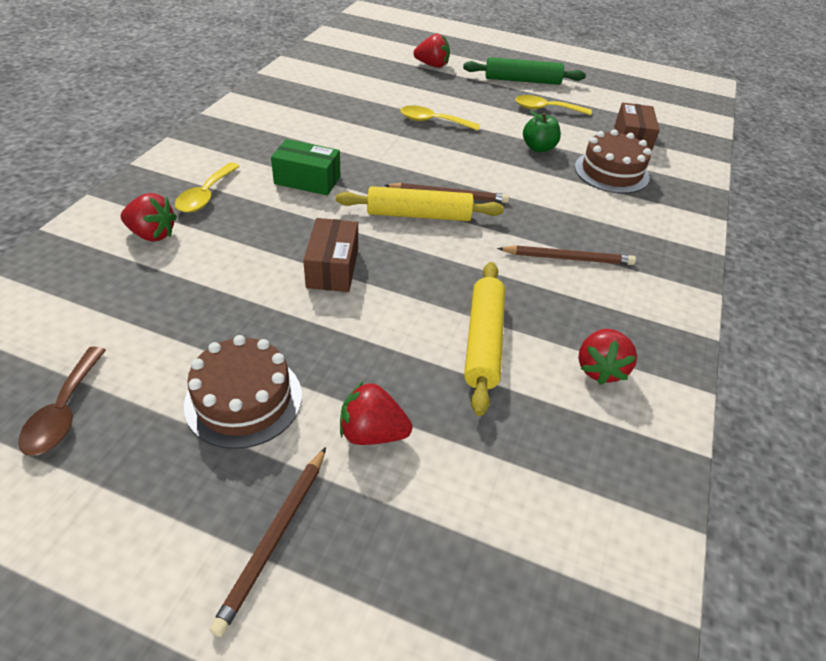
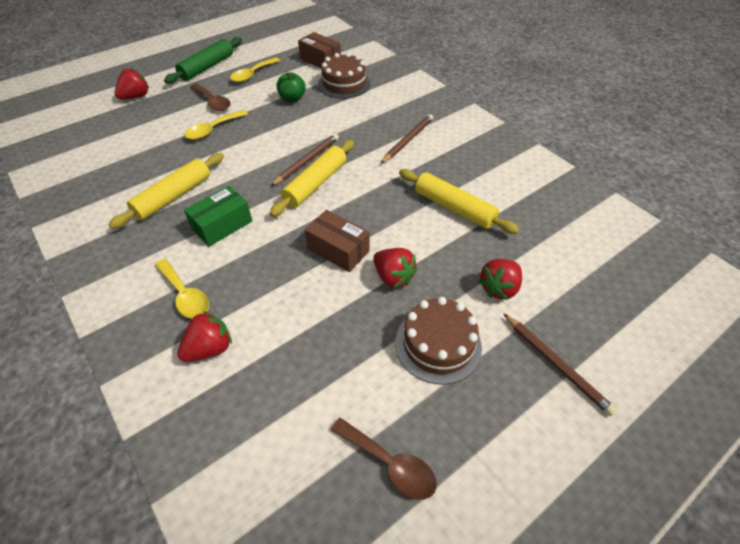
camera: 55 degrees left, 5 degrees up
(321, 139) = (173, 196): none -> yellow rolling pin
(473, 105) = (213, 102): none -> brown spoon
(600, 369) = (501, 173): red strawberry -> red strawberry (393, 277)

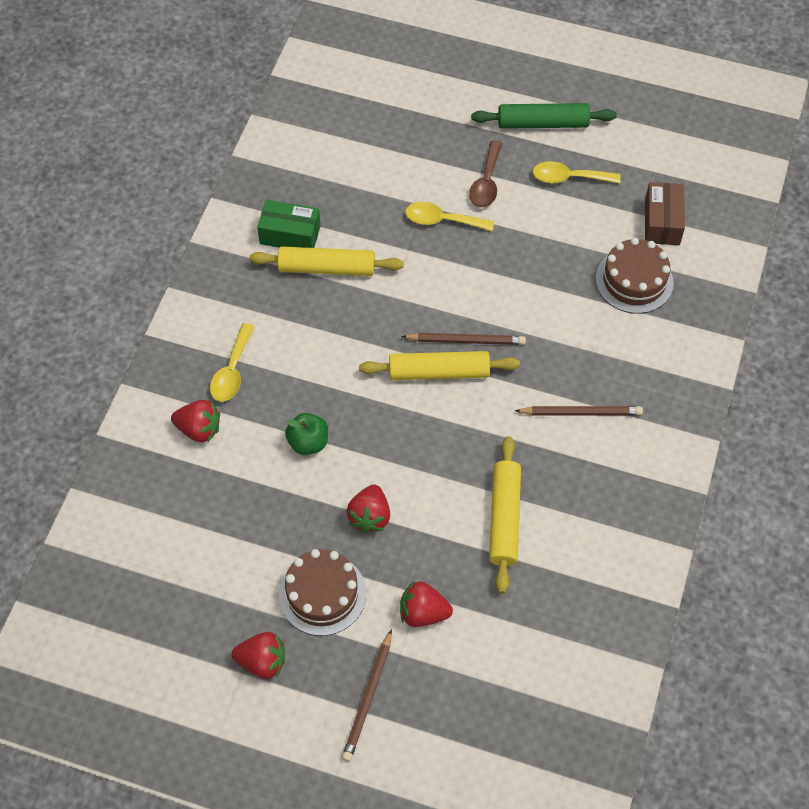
camera: 55 degrees right, 10 degrees up
(136, 97) = (434, 108): red strawberry -> red strawberry (262, 662)
(222, 225) = (324, 336): green box -> green box (290, 235)
(292, 99) = (558, 250): green apple -> green apple (308, 442)
(338, 250) = (367, 451): brown box -> none
(390, 464) = (194, 617): brown spoon -> none

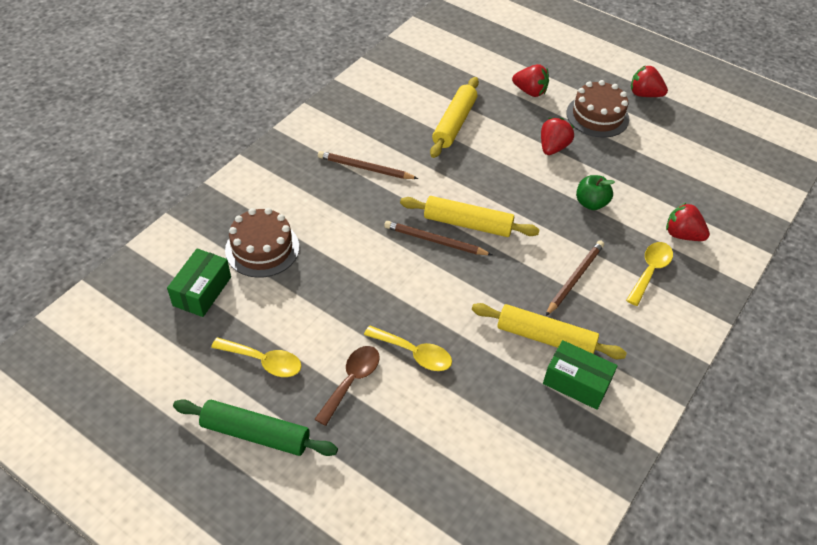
camera: 165 degrees left, 10 degrees down
(368, 698) = (577, 64): brown pencil -> brown pencil (574, 278)
(662, 222) = (202, 291): brown box -> green box

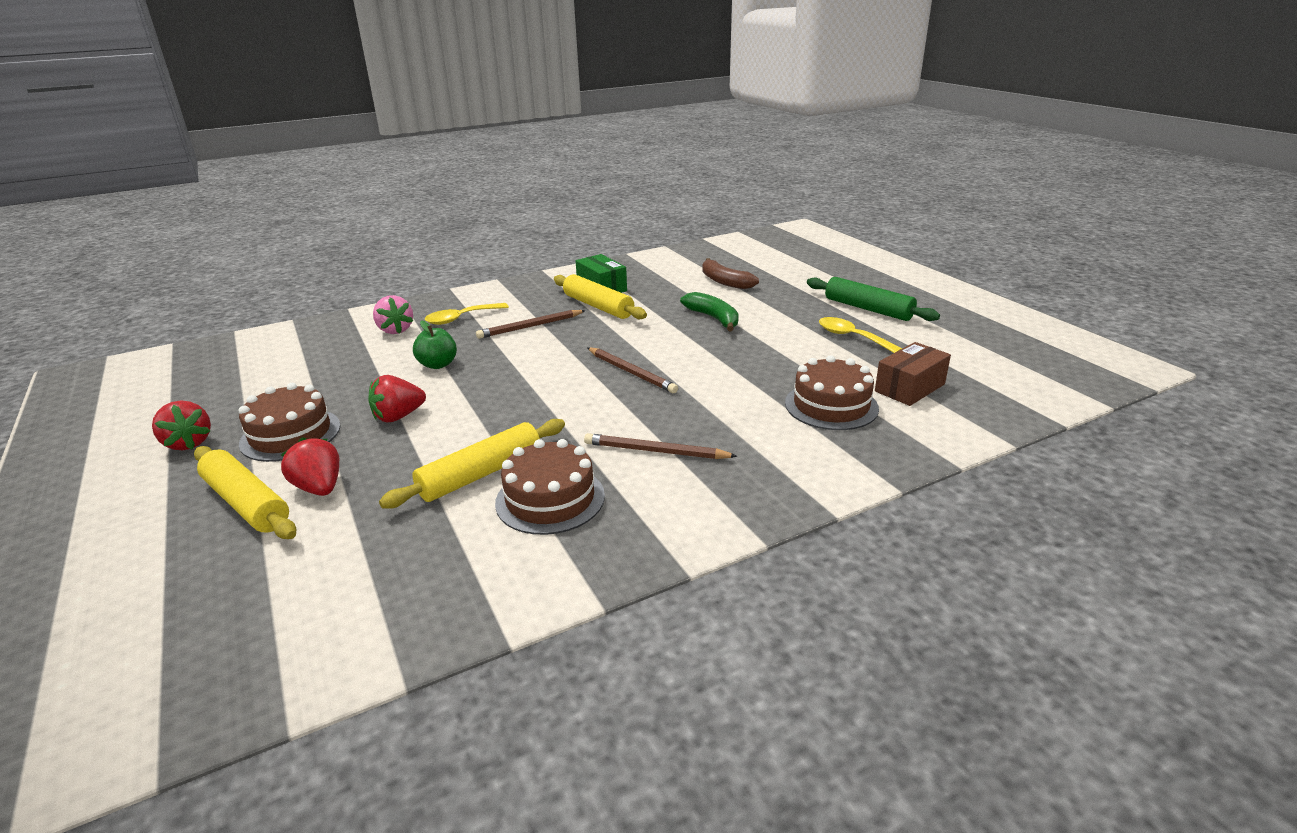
camera: 150 degrees left, 20 degrees down
(202, 291) = (909, 388): green box -> brown box
(351, 381) = (777, 316): brown spoon -> none
(365, 168) = (656, 451): brown pencil -> brown pencil turned 150 degrees clockwise
(401, 120) = (550, 499): none -> brown cake
(414, 353) = (714, 318): yellow spoon -> green banana
(447, 451) = (724, 281): none -> brown banana
(467, 224) = (583, 377): yellow rolling pin -> yellow rolling pin (246, 503)
(682, 235) = (395, 330): red strawberry -> pink strawberry

